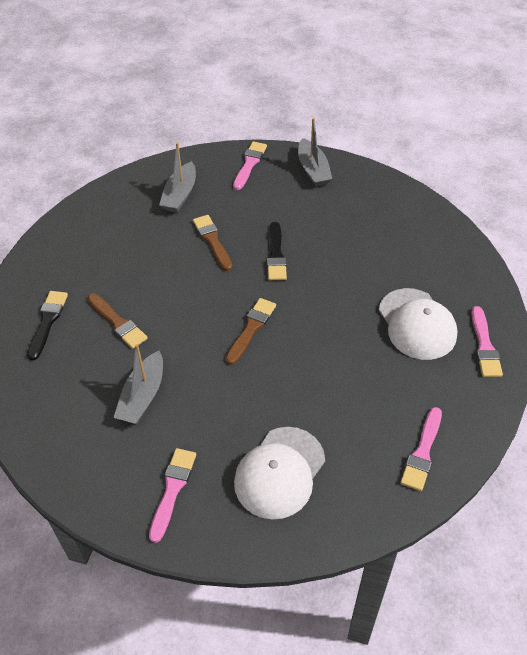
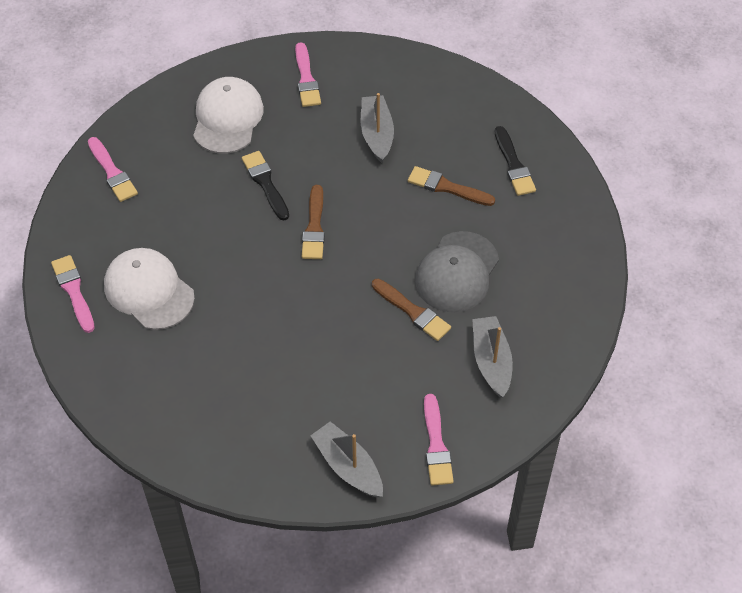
camera: 155 degrees right, 5 degrees up
(160, 256) = (457, 272): none -> grey cap
(276, 255) = (332, 319): black brush -> black brush (265, 183)
(422, 452) = (112, 172): pink brush -> pink brush turned 150 degrees clockwise

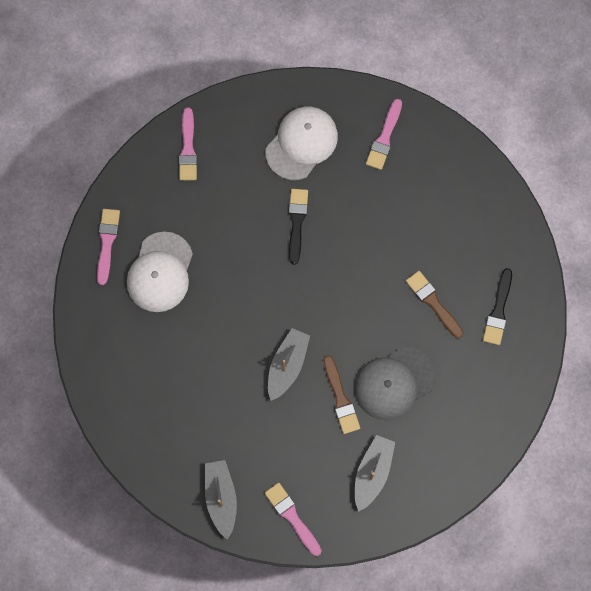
camera: 30 degrees right, 20 degrees up
(149, 291) = (160, 272): white cap -> white cap turned 150 degrees counterclockwise
(314, 227) = (311, 283): brown brush -> none
(376, 134) = (408, 222): grey boat -> grey boat (287, 365)
(436, 445) = (292, 517): pink brush -> pink brush turned 120 degrees clockwise

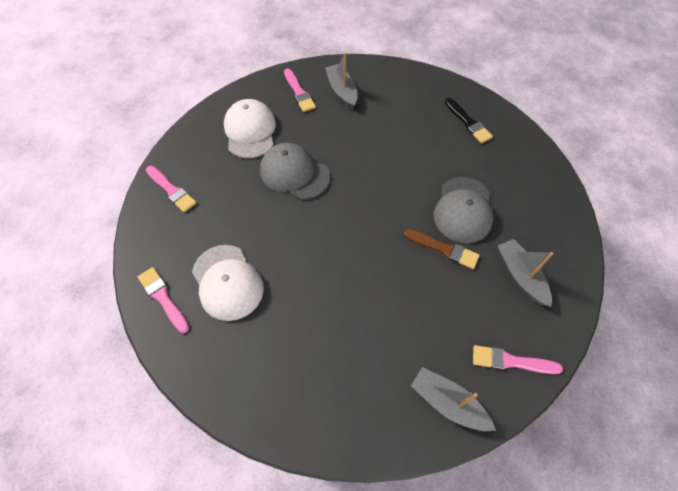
camera: 45 degrees left, 15 degrees down
(287, 365) = (385, 261): grey boat -> grey boat (342, 91)
(297, 222) = (294, 173): black brush -> grey cap
(433, 302) = (429, 148): brown brush -> none

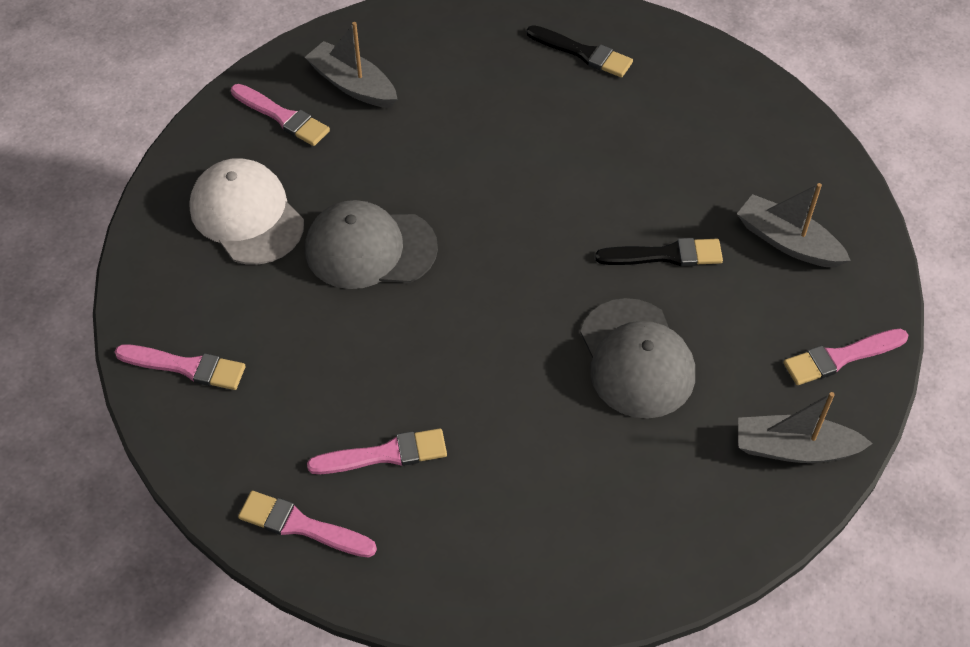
camera: 30 degrees left, 5 degrees down
(227, 282) = (385, 454): white cap -> pink brush
(444, 249) = (665, 255): brown brush -> black brush
(463, 210) = (657, 187): grey cap -> grey cap (636, 359)

